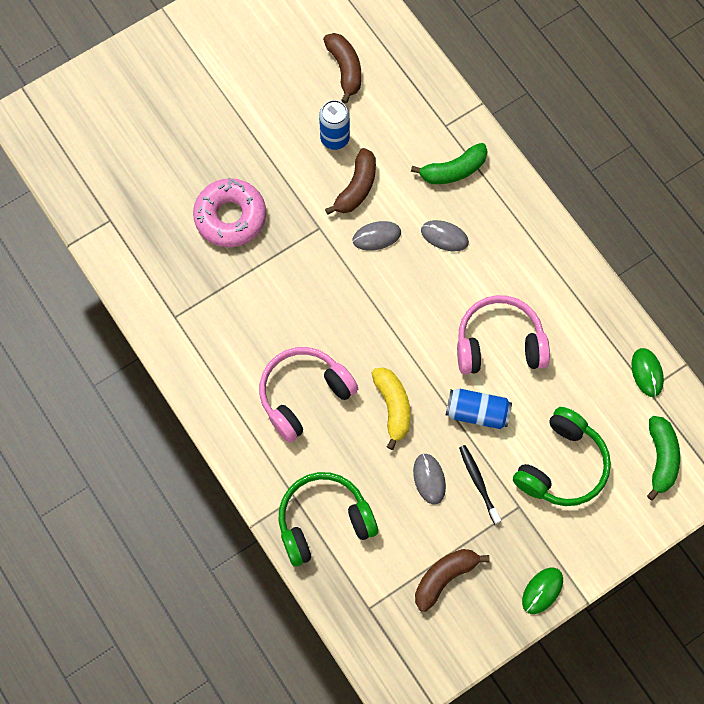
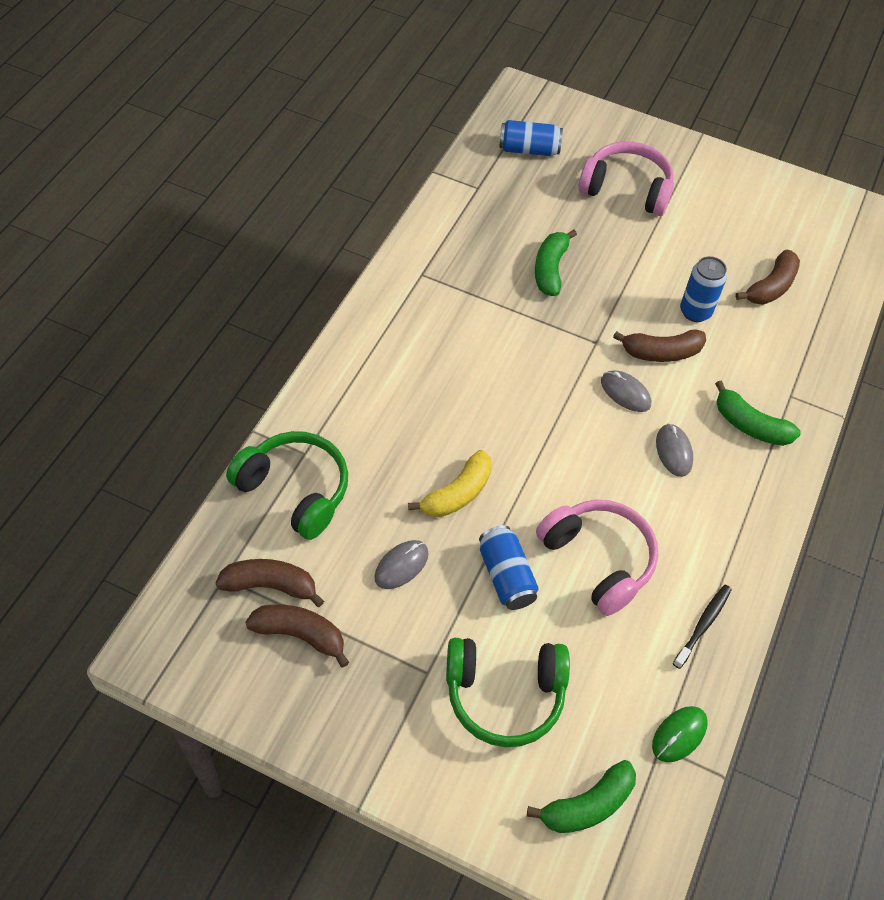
camera: 55 degrees right, 15 degrees down
(93, 154) = (529, 150): none -> blue can
(230, 217) = (550, 269): pink donut -> green banana
(304, 395) = (416, 410): pink headphones -> pink headphones (626, 189)
(394, 579) = (270, 586): none -> brown banana
(478, 483) = (428, 616): black toothbrush -> black toothbrush (703, 625)
(542, 590) = (343, 748): green mouse -> none

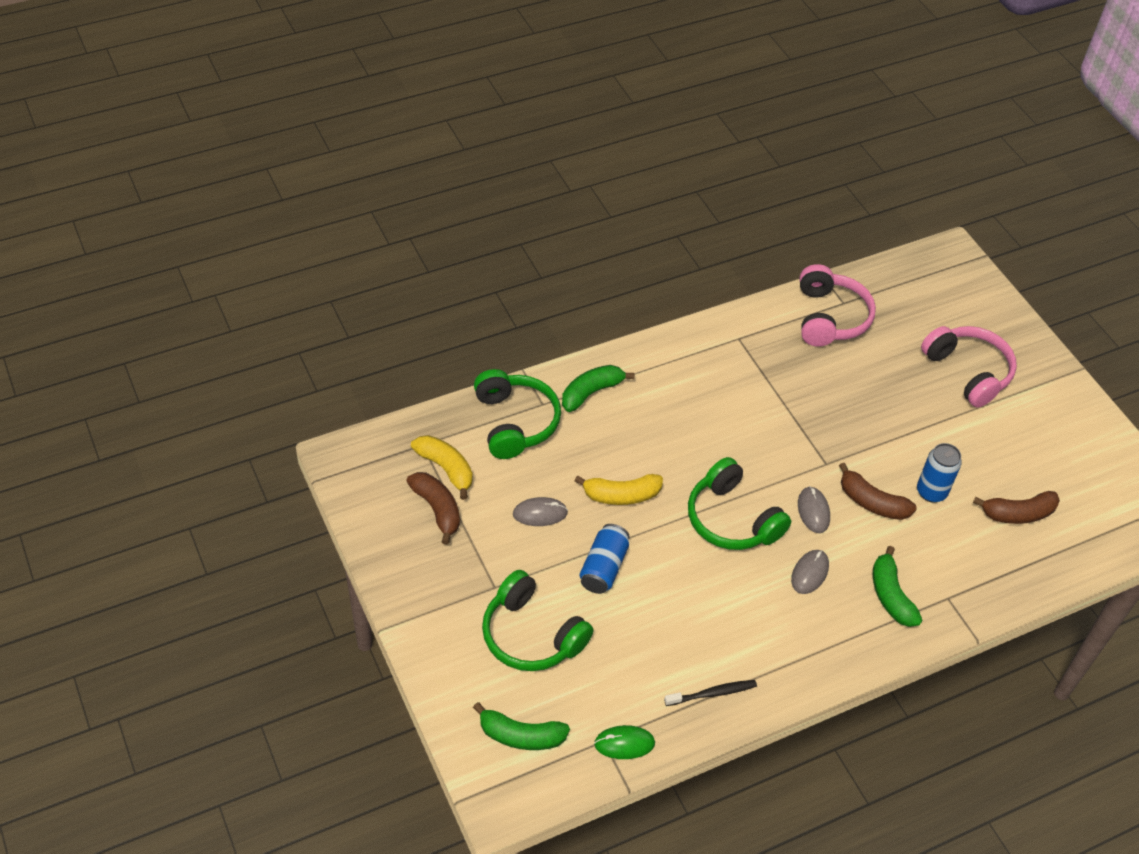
camera: 40 degrees right, 5 degrees down
(270, 586) = (446, 468): brown banana -> yellow banana
(529, 150) = (914, 298): blue can -> none
(550, 269) = (842, 393): green banana -> green banana (591, 392)
(569, 448) = (731, 519): none -> green headphones
(598, 559) = (679, 602): pink headphones -> pink headphones (830, 317)

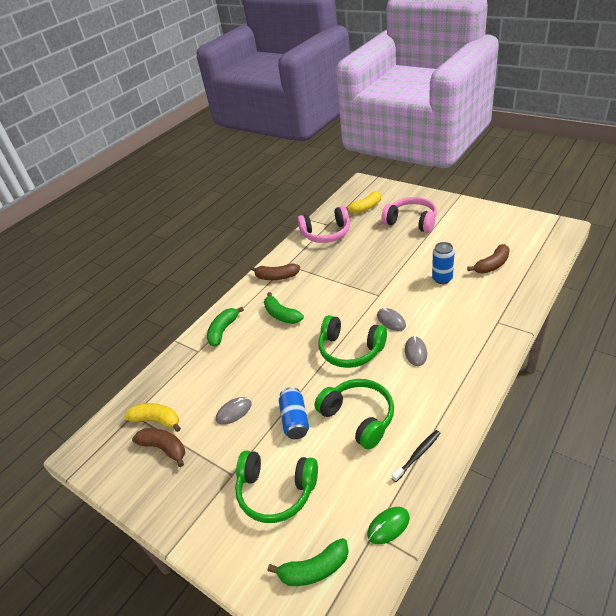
camera: 20 degrees left, 10 degrees down
(515, 422) = (186, 370): green headphones -> green headphones (359, 417)
(621, 495) = (277, 373): yellow banana -> yellow banana (365, 207)
(830, 317) = (326, 233): pink headphones -> pink headphones turned 105 degrees clockwise
(872, 502) = (417, 300): brown banana -> brown banana (276, 277)
(891, 595) = (468, 338): green banana -> green banana (282, 315)

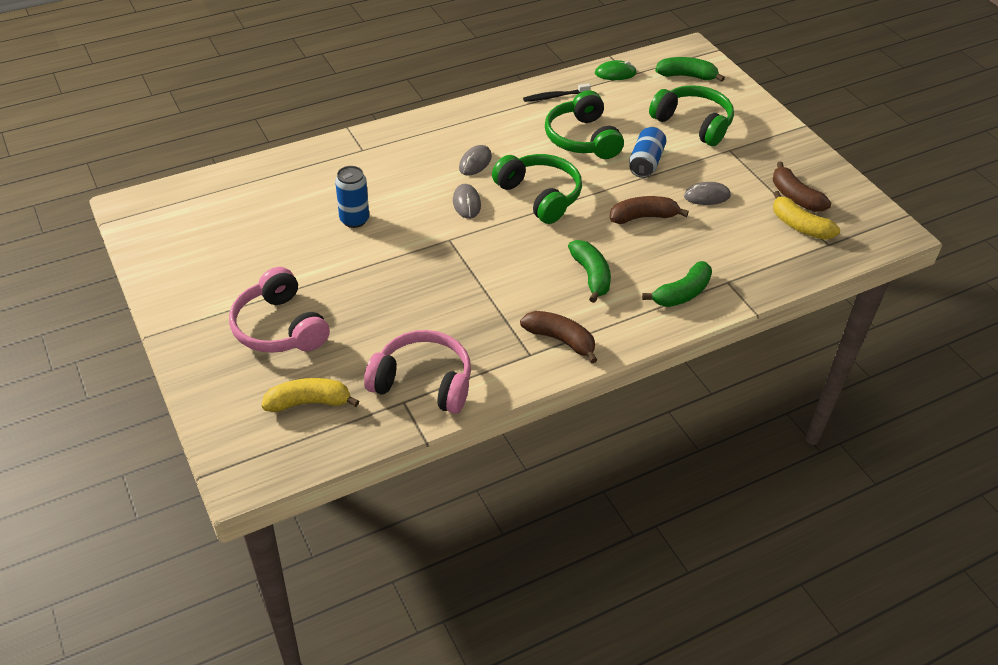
camera: 160 degrees left, 5 degrees up
(492, 265) = (279, 206): brown banana -> brown banana (643, 217)

